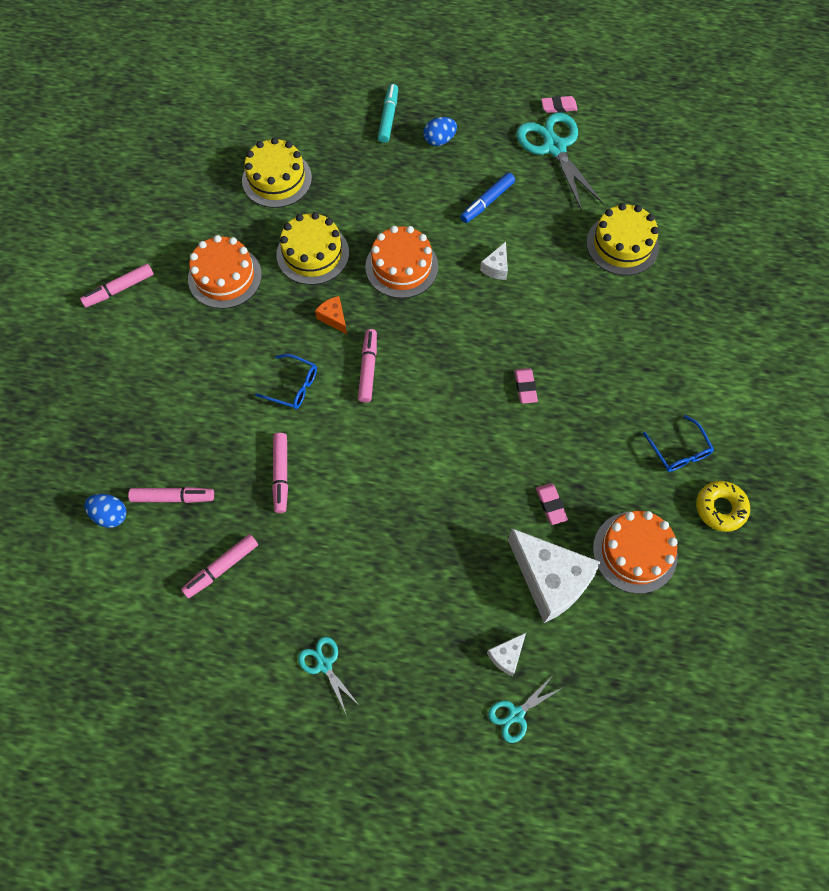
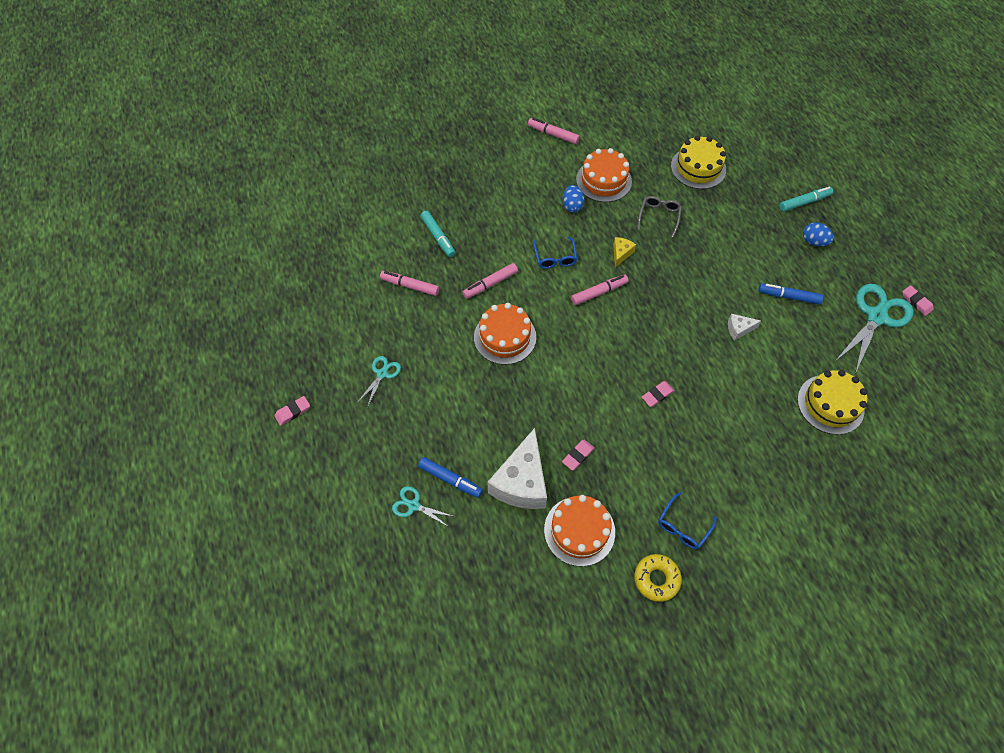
camera: 60 degrees right, 5 degrees down
(110, 515) = (407, 213): blue egg -> blue egg (572, 206)
(173, 497) = (438, 237): pink marker -> turquoise marker
(310, 804) = (293, 412): none -> pink eraser
(313, 254) = (659, 217): yellow cake -> grey glasses
(334, 318) = (621, 254): orange cheese -> yellow cheese
(401, 267) = (691, 272): orange cake -> orange cake (505, 337)
(506, 655) = (450, 480): white cheese -> blue marker

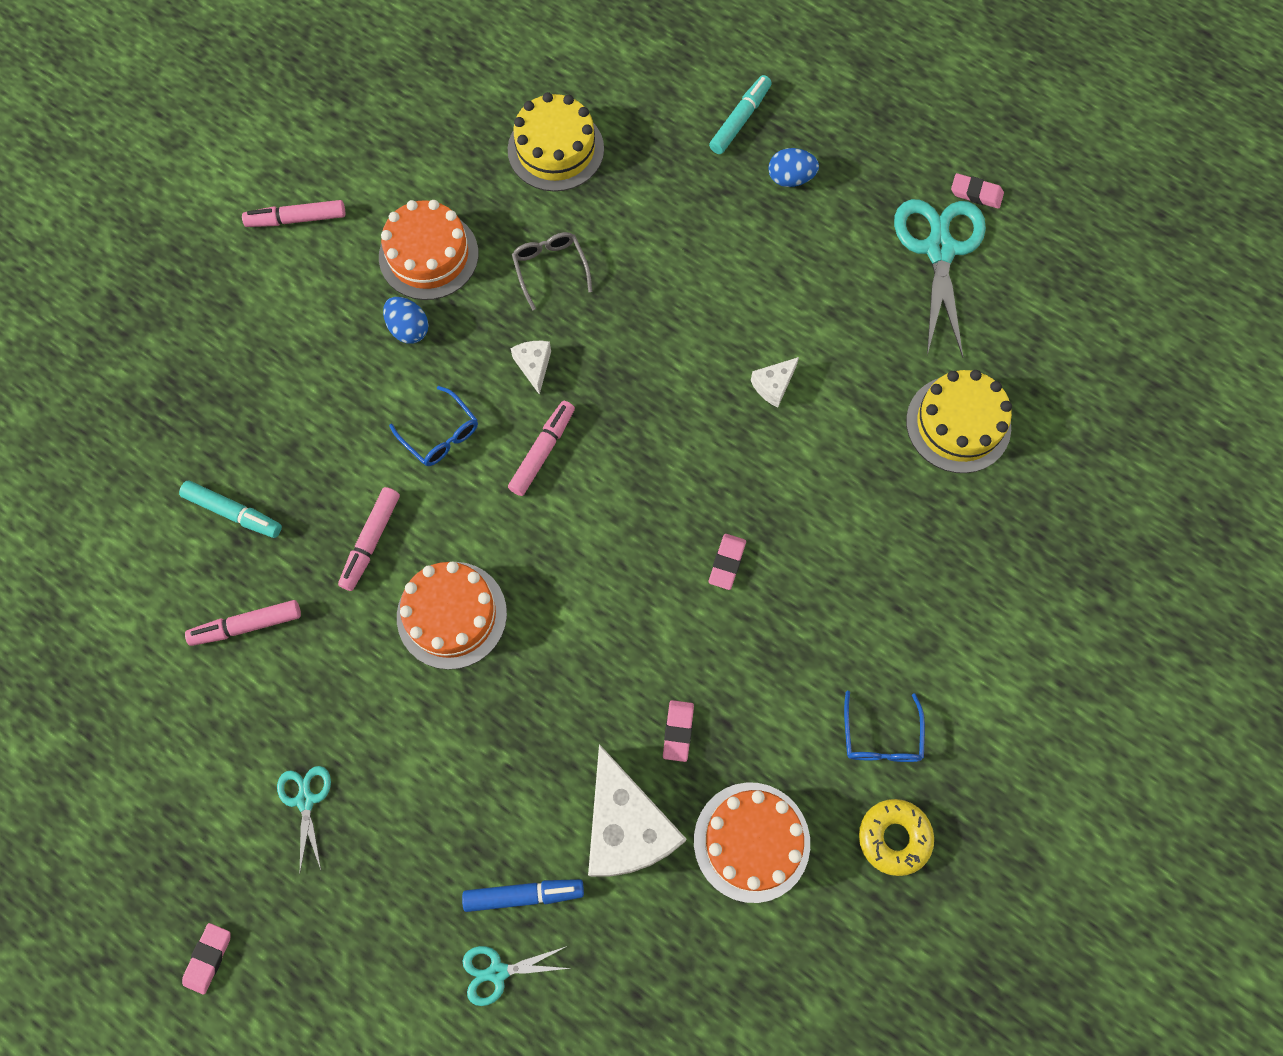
camera: 35 degrees left, 10 degrees up
(621, 254) = (534, 366): yellow cheese -> white cheese
(788, 296) = (808, 290): blue marker -> none

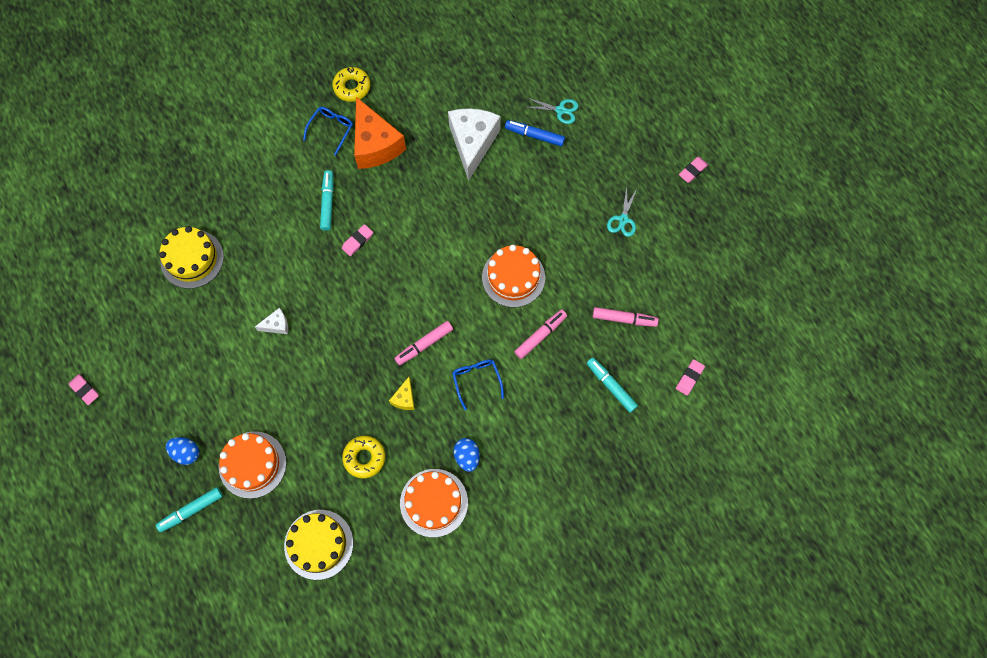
camera: 155 degrees left, 0 degrees up
(296, 219) = (506, 569): pink marker -> none
(534, 366) = (404, 398): white cheese -> yellow cheese
(550, 269) = (364, 458): grey glasses -> yellow donut
(678, 731) = (426, 173): pink eraser -> pink eraser (689, 378)
(751, 841) = (418, 113): orange cake -> orange cake (252, 464)
(791, 744) = (375, 144): none -> orange cheese
(810, 604) = (328, 203): none -> turquoise marker
(939, 249) = (131, 364): turquoise scissors -> none

